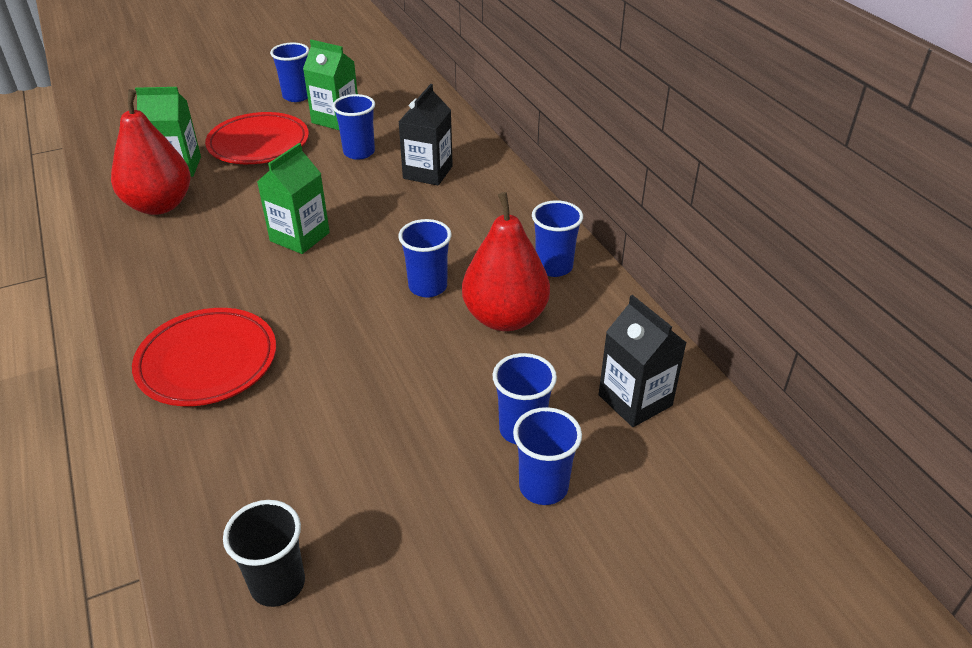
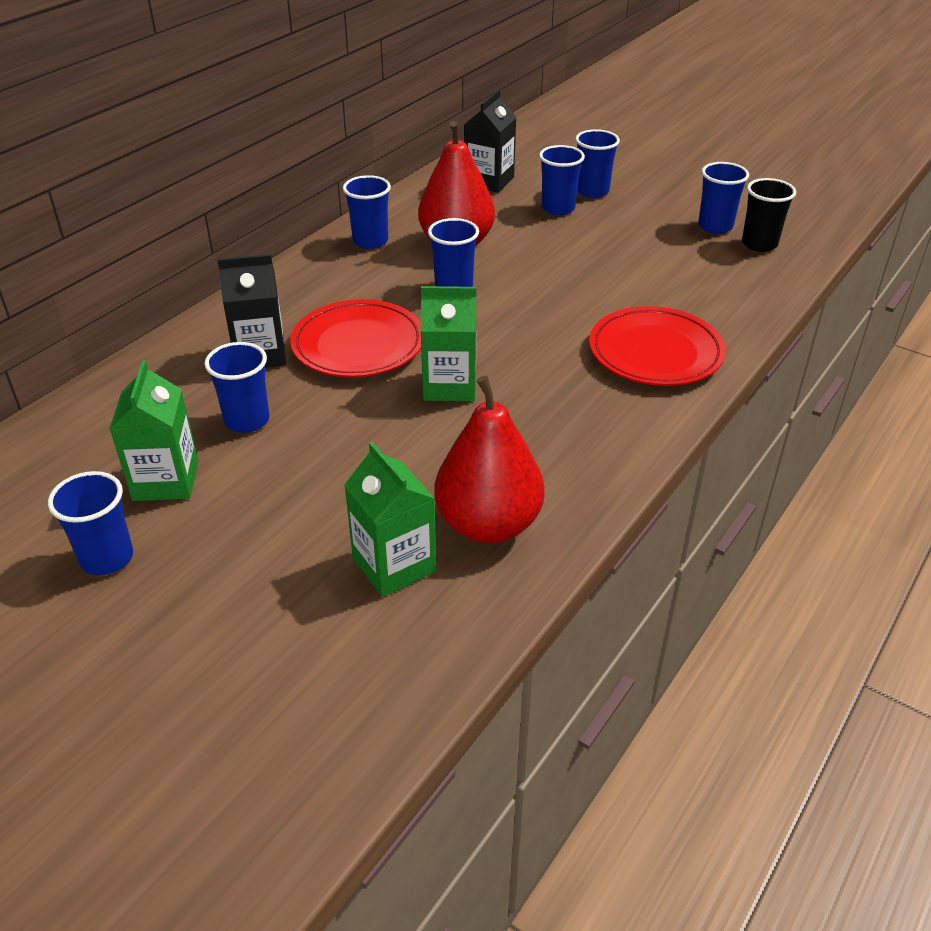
camera: 120 degrees left, 0 degrees up
(258, 144) = (281, 519): red plate -> red plate (358, 345)
(357, 564) = (715, 226): none -> blue cup

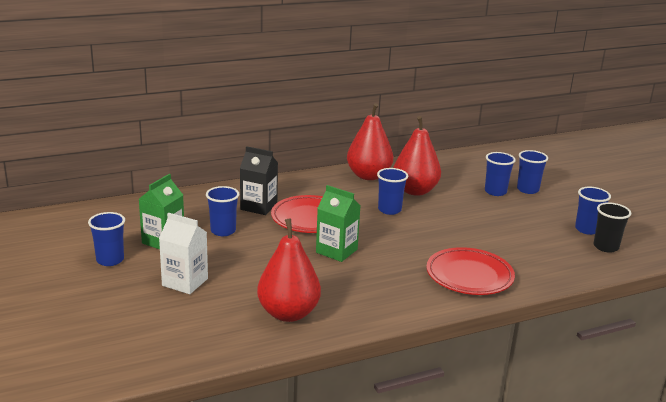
camera: 30 degrees right, 15 degrees down
(278, 542) = (185, 282): none -> white carton
(370, 241) = (368, 176): blue cup -> red pear
(394, 565) = (226, 311): green carton -> none
(489, 181) = (469, 167): black carton -> none

